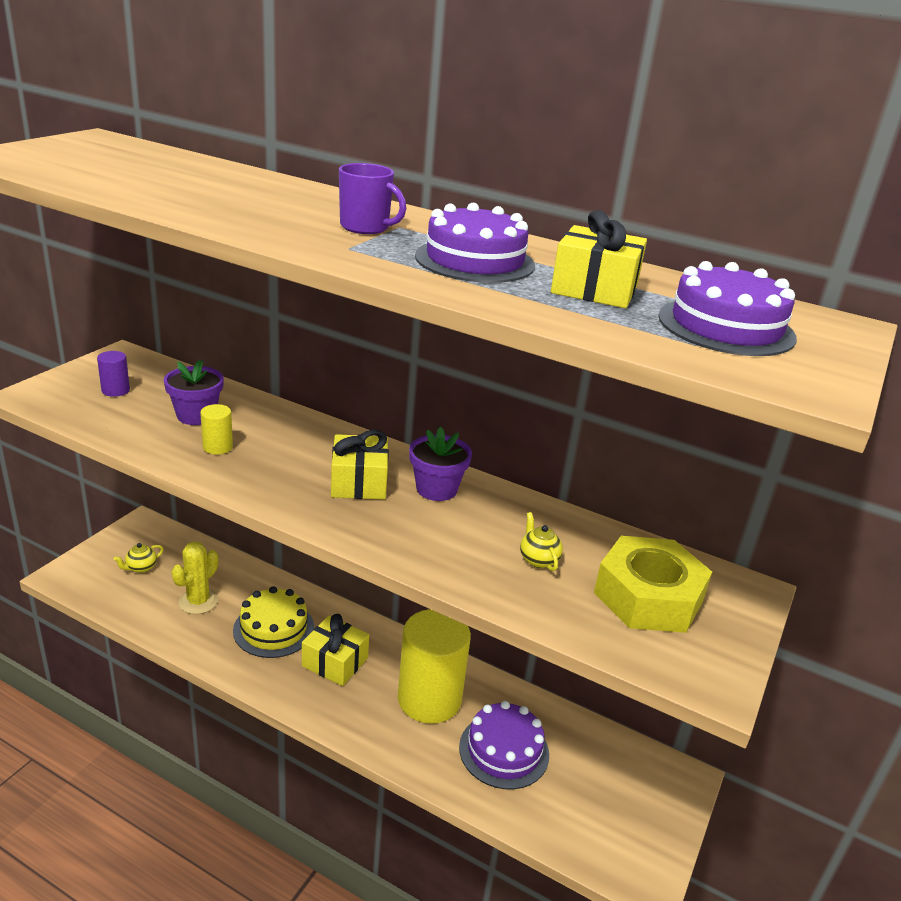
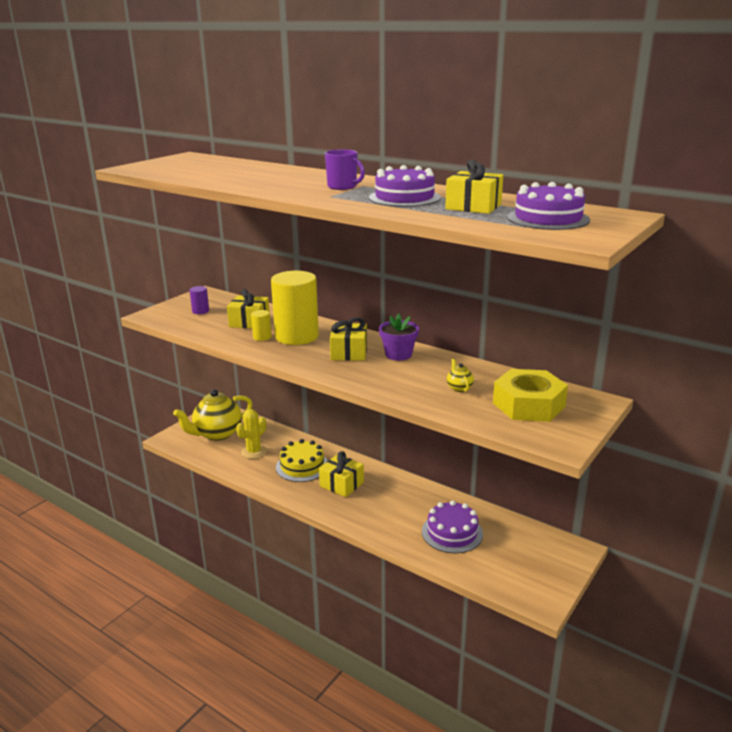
camera: 10 degrees right, 5 degrees down
(141, 568) = (217, 434): yellow teapot -> yellow teapot, size x2.48
(196, 415) = (249, 322): purple flower pot -> yellow gift
(429, 699) = (403, 504): yellow cylinder -> yellow cylinder (297, 336)

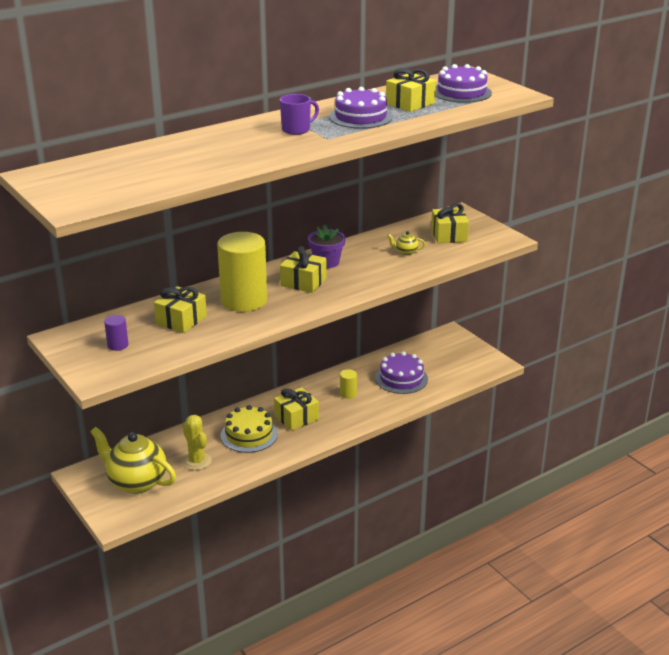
camera: 70 degrees left, 5 degrees up
(217, 434) = (136, 482): yellow teapot -> yellow teapot turned 135 degrees clockwise
(262, 337) = (229, 318): yellow cylinder -> yellow cylinder (348, 394)
(528, 405) = (449, 235): yellow nut -> yellow gift

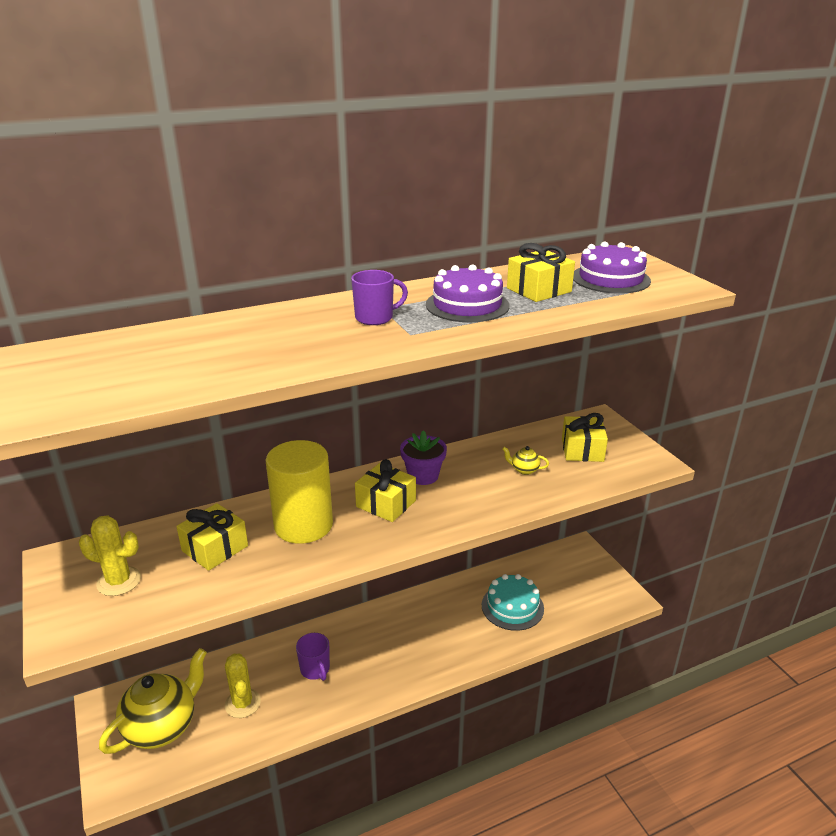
camera: 10 degrees right, 0 degrees up
(118, 345) = (119, 581): purple cylinder -> yellow cactus
(136, 482) = (162, 727): yellow teapot -> yellow teapot turned 90 degrees clockwise
(249, 435) = (315, 669): yellow cake -> purple mug
(296, 417) = (377, 650): yellow gift -> none
(348, 394) = (445, 622): yellow cylinder -> none
(401, 378) = (512, 607): purple cake -> turquoise cake

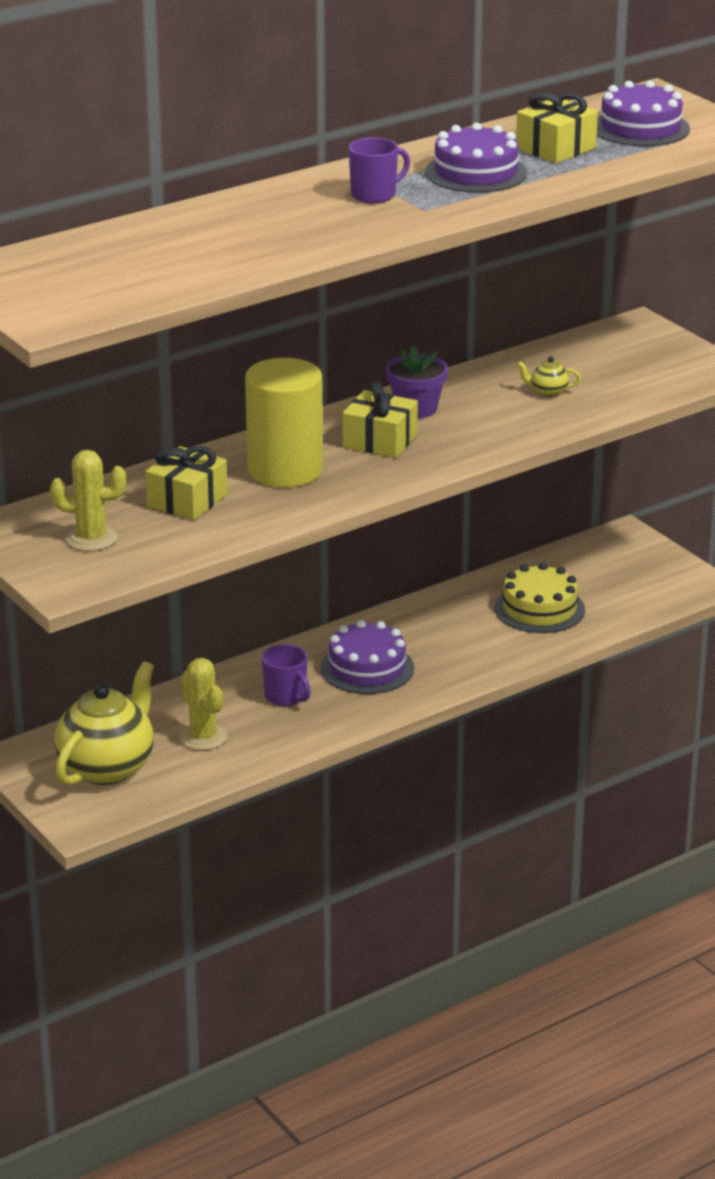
camera: 10 degrees left, 0 degrees up
(380, 648) = (367, 668): none -> purple cake
(512, 607) = (539, 609): turquoise cake -> yellow cake
(582, 450) = (620, 363): yellow gift -> none

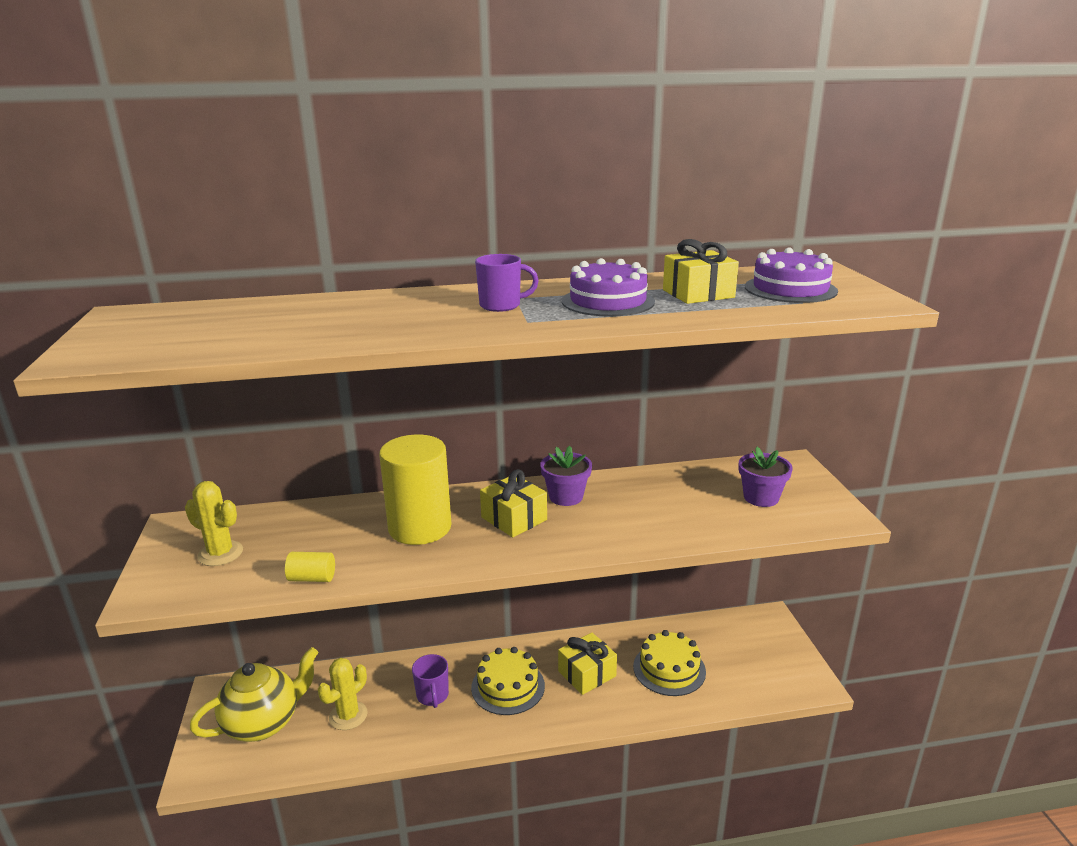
camera: 25 degrees right, 5 degrees down
(187, 500) = (323, 537): yellow gift -> yellow gift (587, 673)
(203, 737) = (348, 716): yellow cactus -> yellow cactus turned 45 degrees clockwise
(224, 536) = (312, 578): none -> yellow cylinder
(367, 668) = (508, 686): purple cake -> yellow cake
(548, 391) = (681, 505): yellow teapot -> none
(626, 368) = (761, 497): none -> purple flower pot

